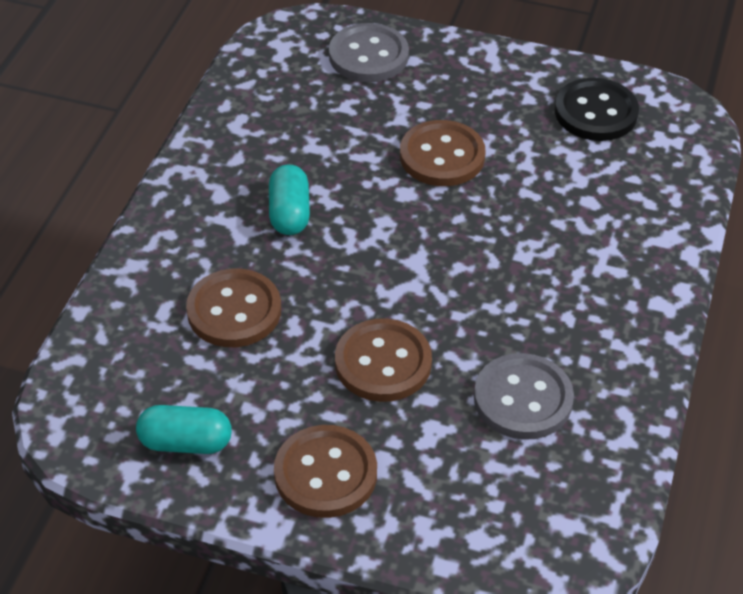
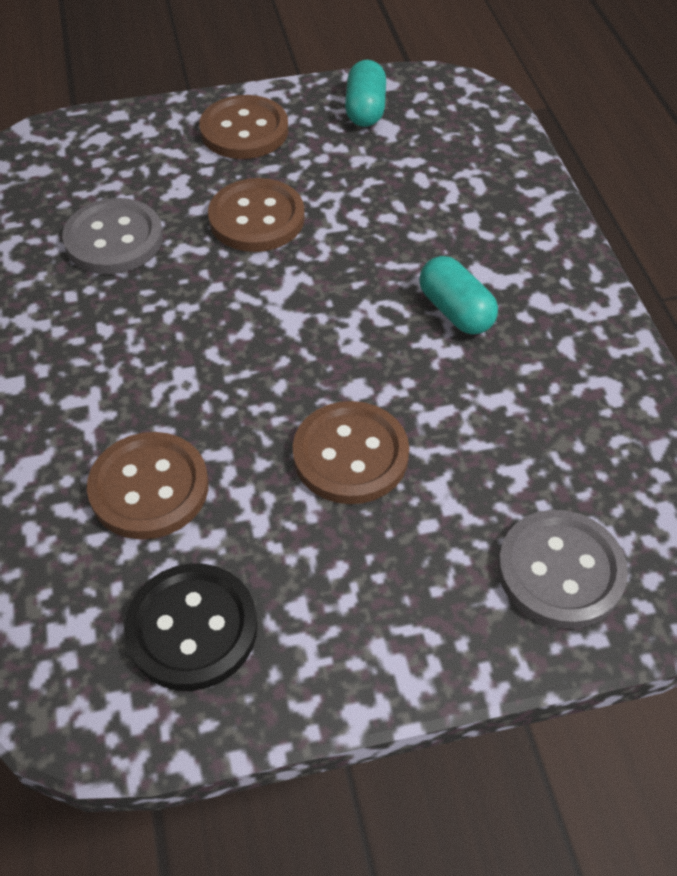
camera: 150 degrees right, 5 degrees up
(185, 442) = (365, 109): turquoise capsule -> turquoise capsule turned 60 degrees counterclockwise
(234, 311) = (419, 206): brown button -> brown button (149, 488)

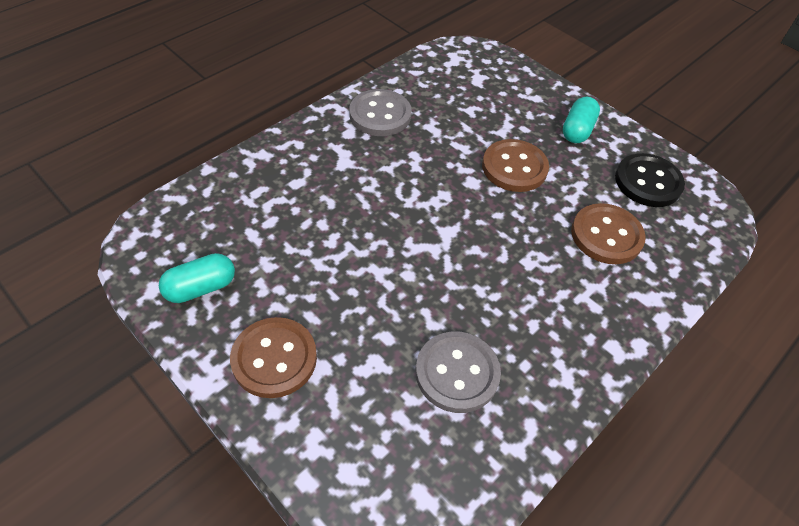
camera: 125 degrees left, 0 degrees up
(256, 218) = (373, 295): brown button -> none
(455, 311) = (384, 163): turquoise capsule -> turquoise capsule (577, 130)
(560, 571) = (507, 84): grey button -> grey button (380, 115)

